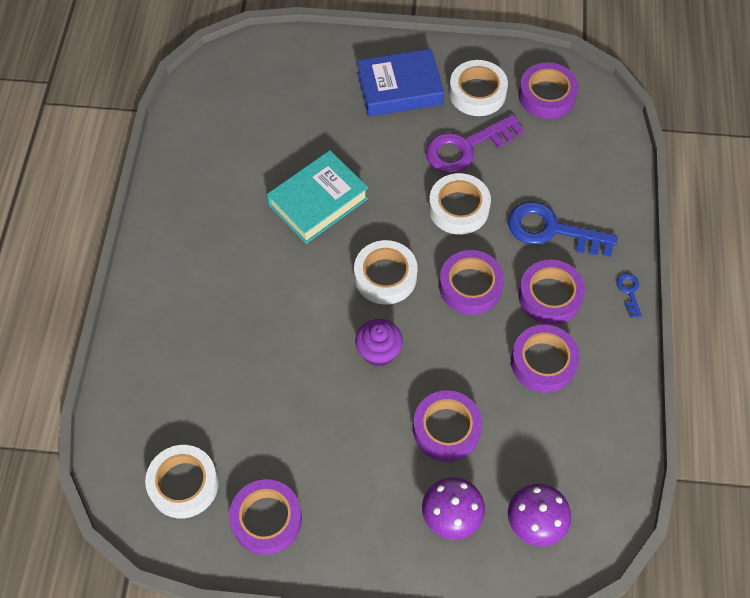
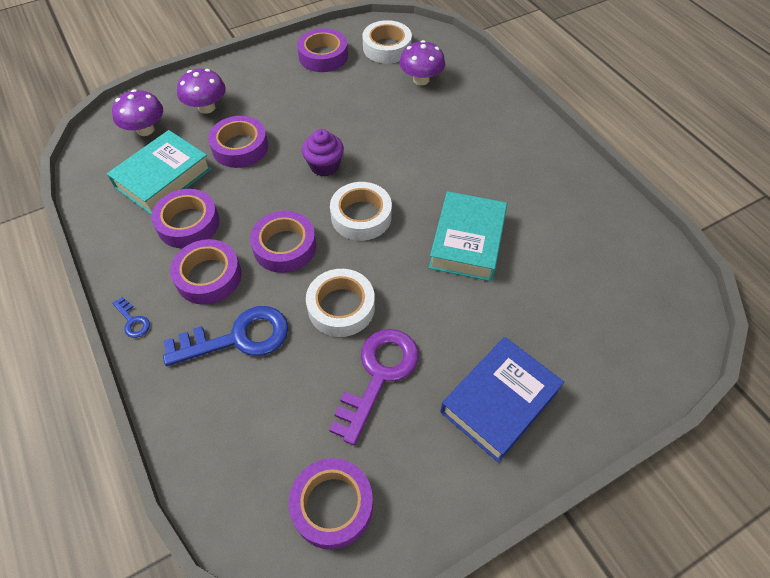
camera: 145 degrees right, 5 degrees down
(192, 406) = (421, 80): none -> purple mushroom
(477, 93) = (414, 453): white tape -> none
(544, 435) = (163, 178): none -> turquoise book

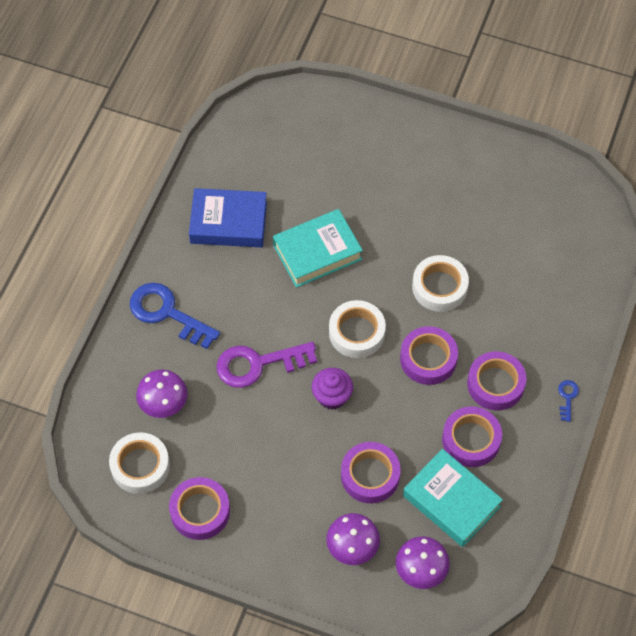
camera: 130 degrees left, 5 degrees up
(163, 178) = (451, 501): turquoise book -> turquoise book turned 45 degrees clockwise
(238, 338) = (516, 326): blue key -> blue key (167, 313)
(332, 505) = (553, 201): purple tape -> none
(378, 375) = (463, 232): purple key -> purple key (258, 364)
(499, 402) = (420, 164): blue book -> blue book (228, 222)

